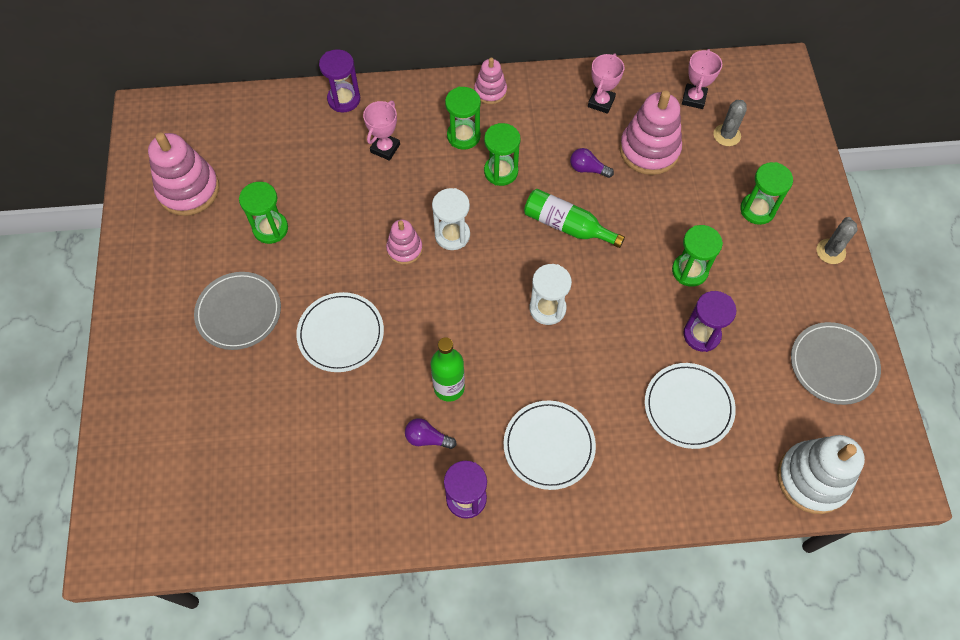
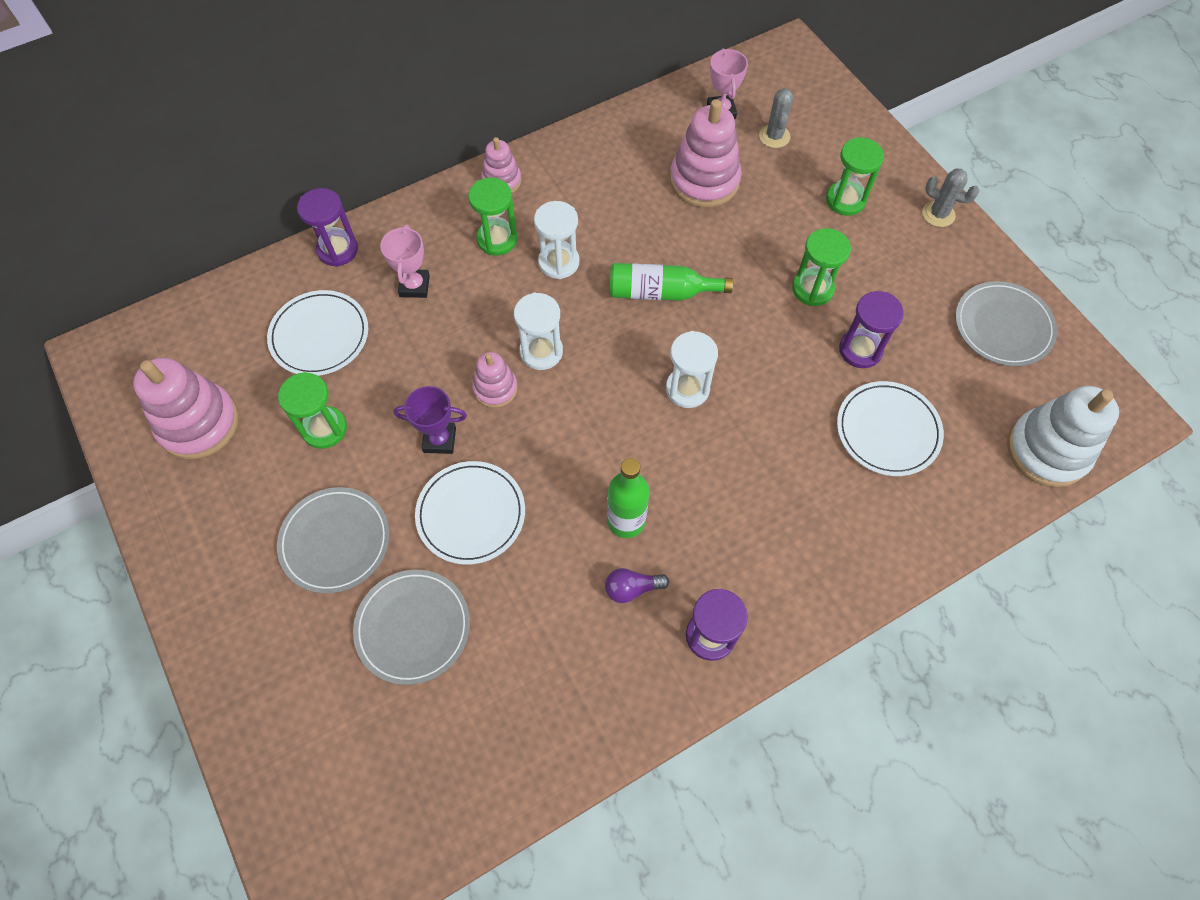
camera: 25 degrees left, 0 degrees up
(261, 396) = (413, 627): none -> grey plate
(346, 270) = (439, 440): none -> purple trophy
(501, 171) = (558, 262): green hourglass -> white hourglass
(549, 446) = (768, 536): white plate -> white plate (319, 335)
(588, 169) = (651, 224): purple light bulb -> none
(601, 102) = (627, 149): pink trophy -> none
(830, 251) = (938, 214): grey cactus -> grey cactus turned 60 degrees counterclockwise

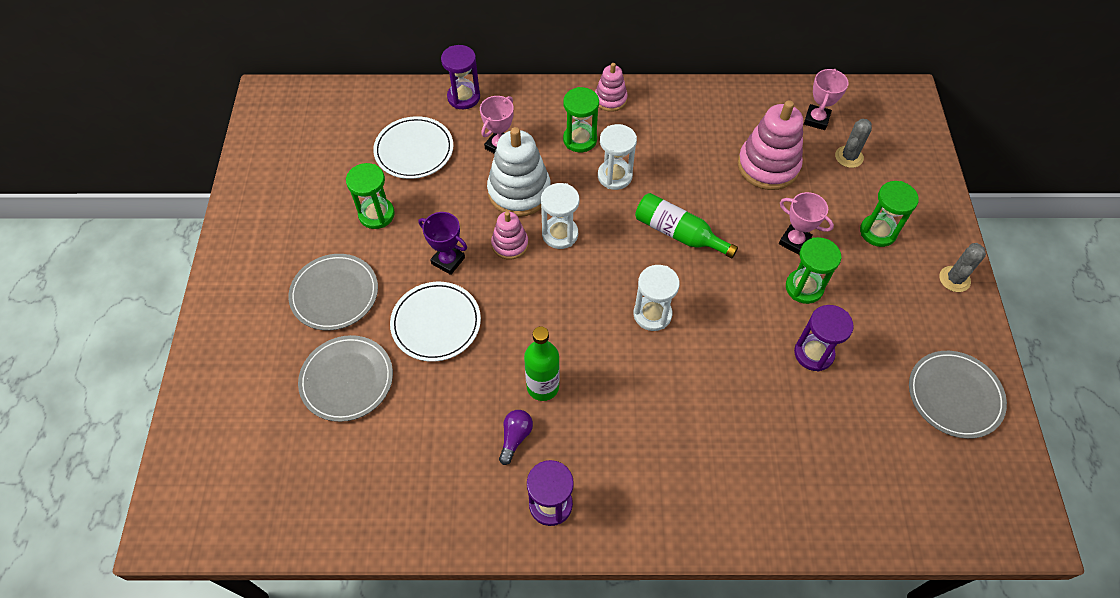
camera: 30 degrees right, 5 degrees down
(199, 424) = (300, 172): pink stacking toy -> none
(632, 588) = (515, 437): purple light bulb -> purple light bulb turned 90 degrees clockwise
(776, 246) = (794, 241): none -> pink trophy
(888, 430) = (796, 427): white plate -> none
(938, 214) = (954, 279): grey cactus -> grey cactus turned 60 degrees clockwise
(1047, 450) = (928, 515): white stacking toy -> white stacking toy (519, 191)

